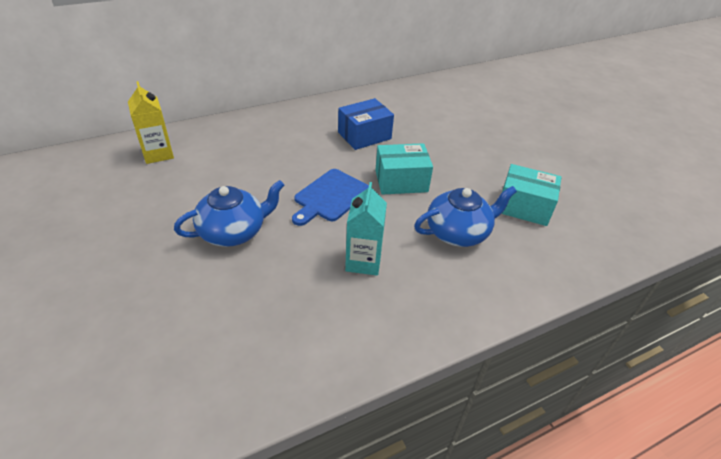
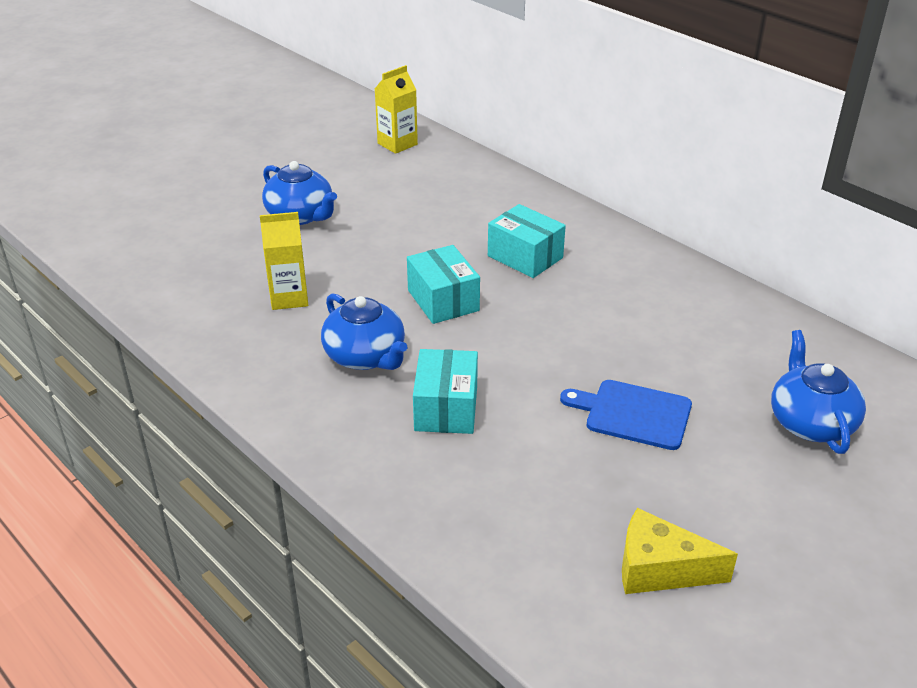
camera: 75 degrees right, 5 degrees down
(330, 196) = (384, 257): blue cutting board -> blue cutting board (633, 414)
(363, 261) = (289, 298): turquoise carton -> yellow carton
(364, 135) = (525, 257): blue box -> turquoise box
(547, 95) = (810, 422): none -> blue teapot
(658, 166) = (659, 569): none -> yellow cheese

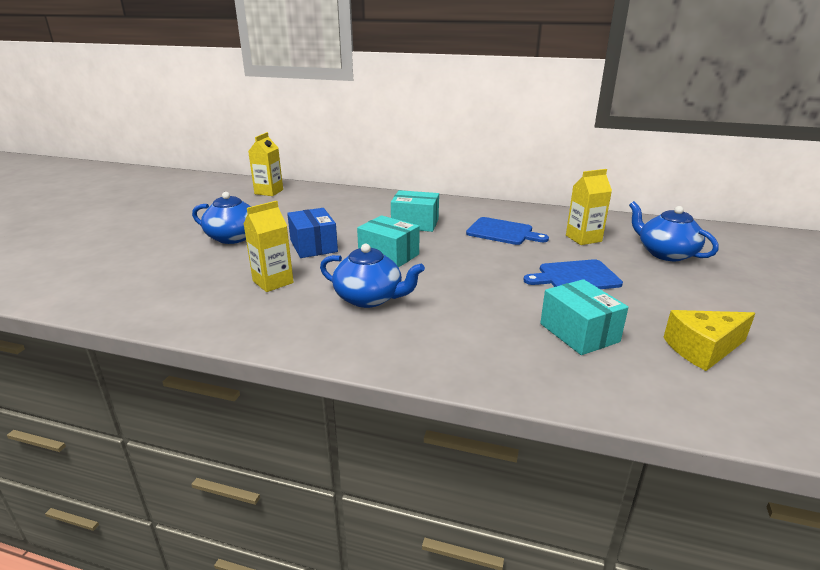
camera: 30 degrees left, 10 degrees down
(373, 257) = (313, 246): none -> blue box
(446, 408) = (461, 309): turquoise box -> turquoise box (579, 333)
(623, 309) = (502, 232): none -> blue cutting board
(723, 357) = (583, 238): none -> yellow carton

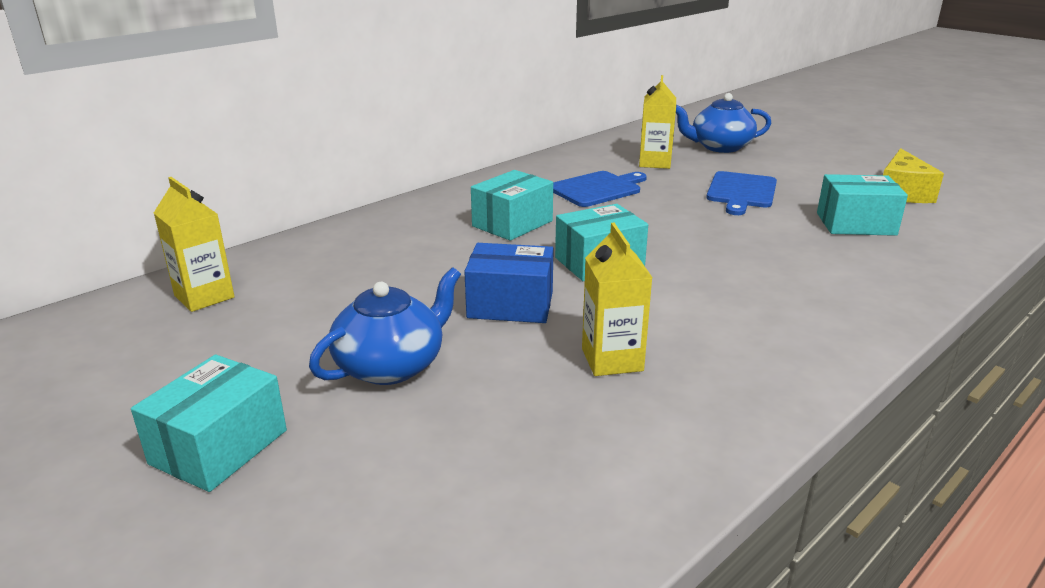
camera: 60 degrees left, 0 degrees up
(159, 228) = (219, 447): none -> turquoise box
(369, 298) = (716, 302): blue teapot -> none

